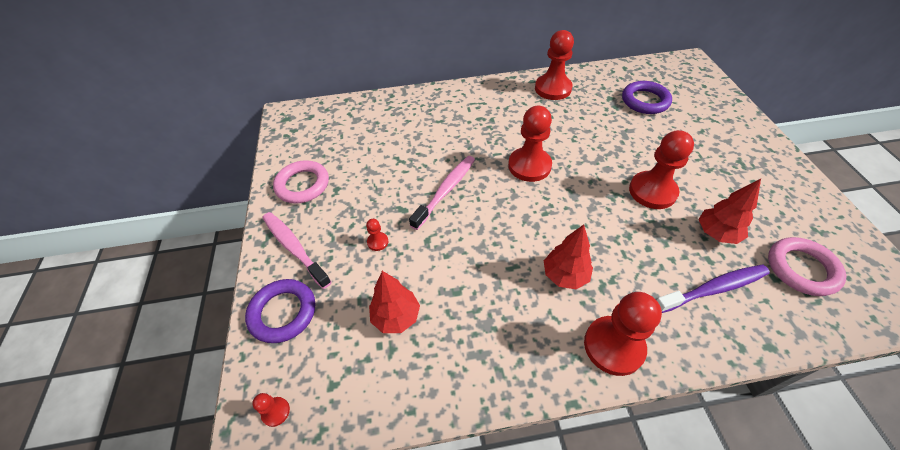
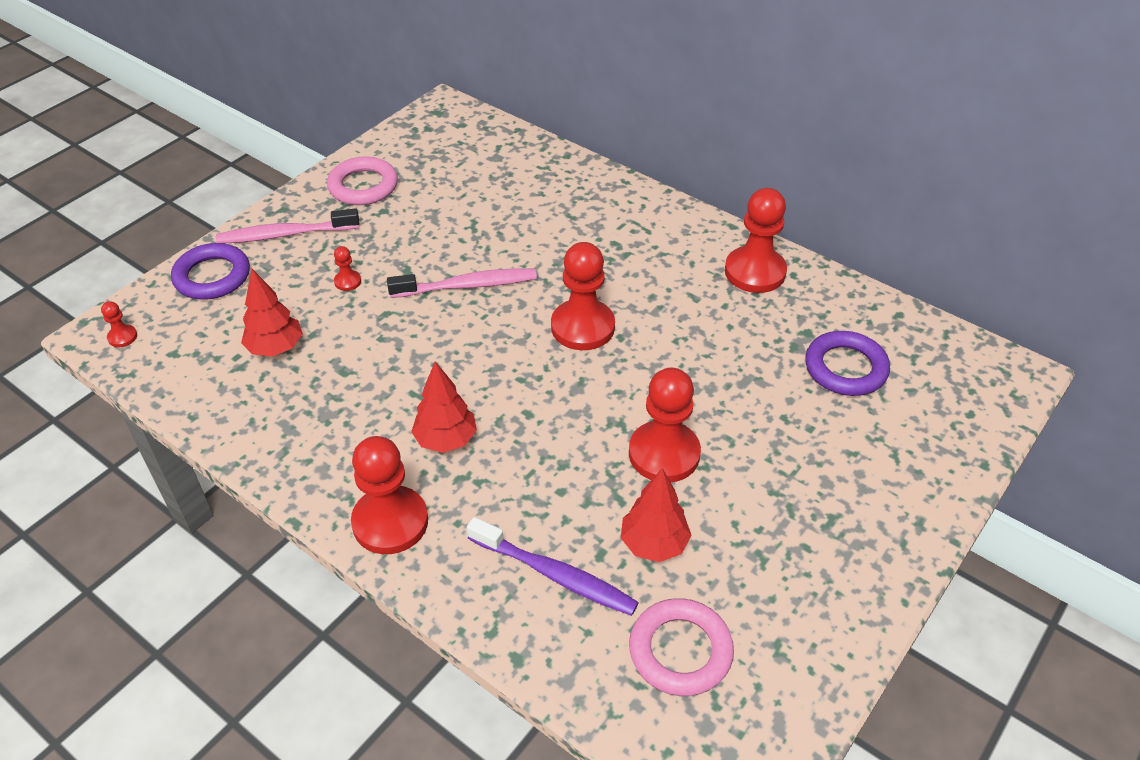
camera: 45 degrees right, 5 degrees down
(294, 248) = (285, 234): pink toothbrush -> pink toothbrush turned 105 degrees counterclockwise

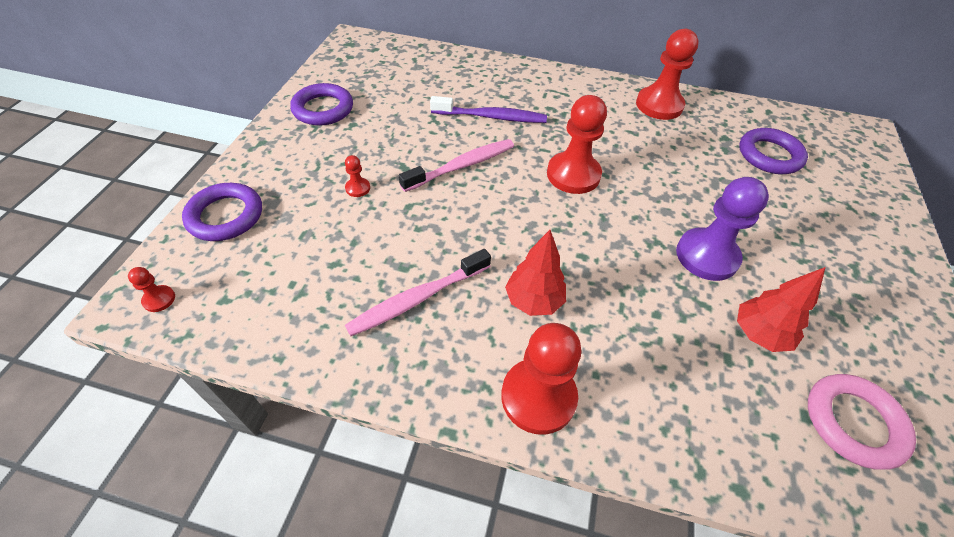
camera: 25 degrees left, 5 degrees up
(276, 348) = (326, 265): red tree -> none
(285, 234) = (276, 163): pink toothbrush -> pink toothbrush (417, 299)
(363, 186) = (323, 109): pink ring -> purple ring
(555, 575) = (709, 392): purple toothbrush -> purple toothbrush (491, 117)
(664, 454) = (707, 256): red pawn -> purple pawn

